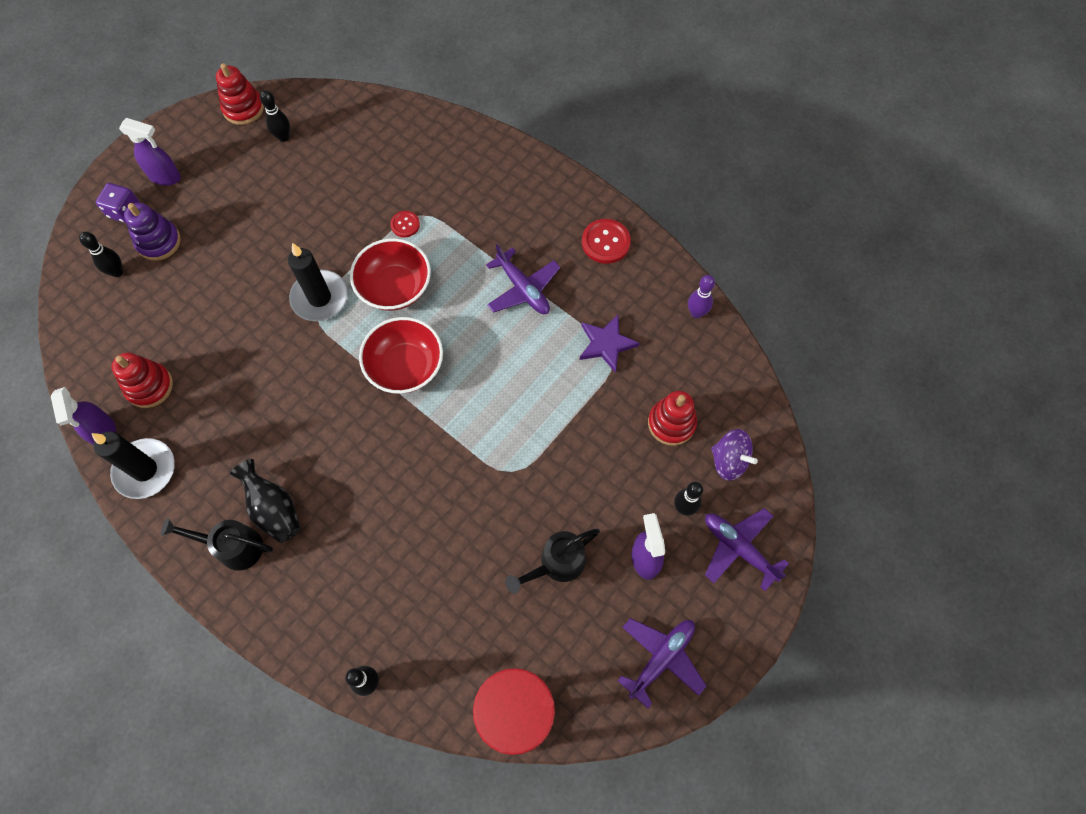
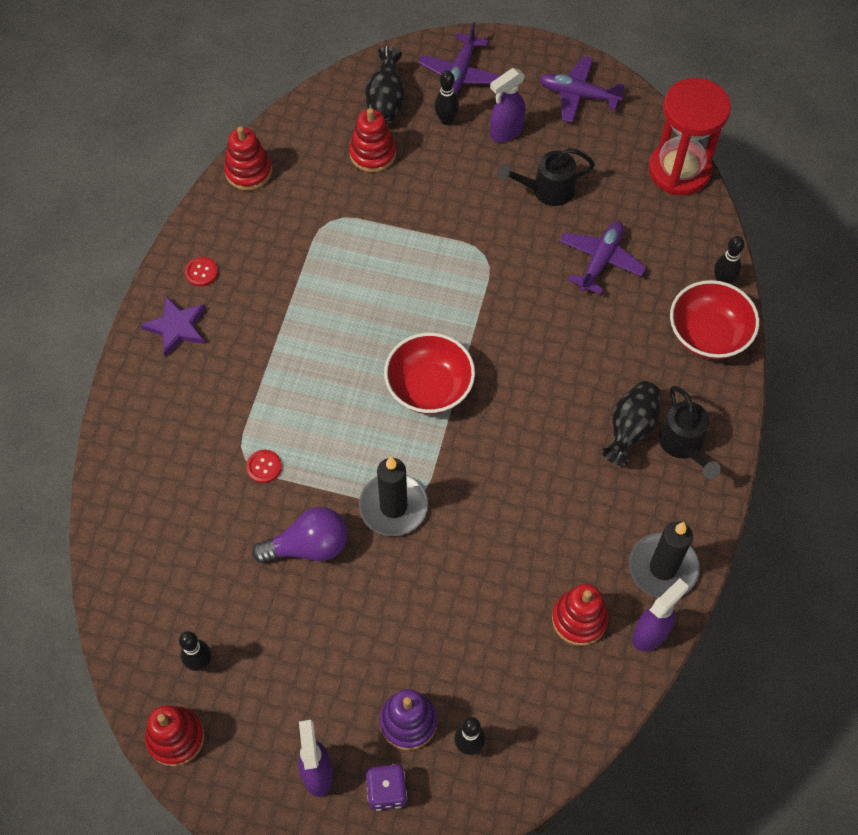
camera: 115 degrees left, 5 degrees down
(324, 230) = (308, 546): none -> purple light bulb
(395, 288) = (346, 439): red bowl -> red bowl (708, 334)
(523, 289) = (291, 322): purple plane -> purple plane (600, 261)
(556, 564) = (546, 190): black watering can -> black watering can turned 135 degrees clockwise
(605, 242) = (201, 272): red button -> red button, size x0.60
(606, 344) = (318, 230): purple star -> purple star (177, 327)
(696, 313) = (248, 171): purple bowling pin -> red stacking toy
(729, 461) = (386, 102): purple spinning top -> black vase

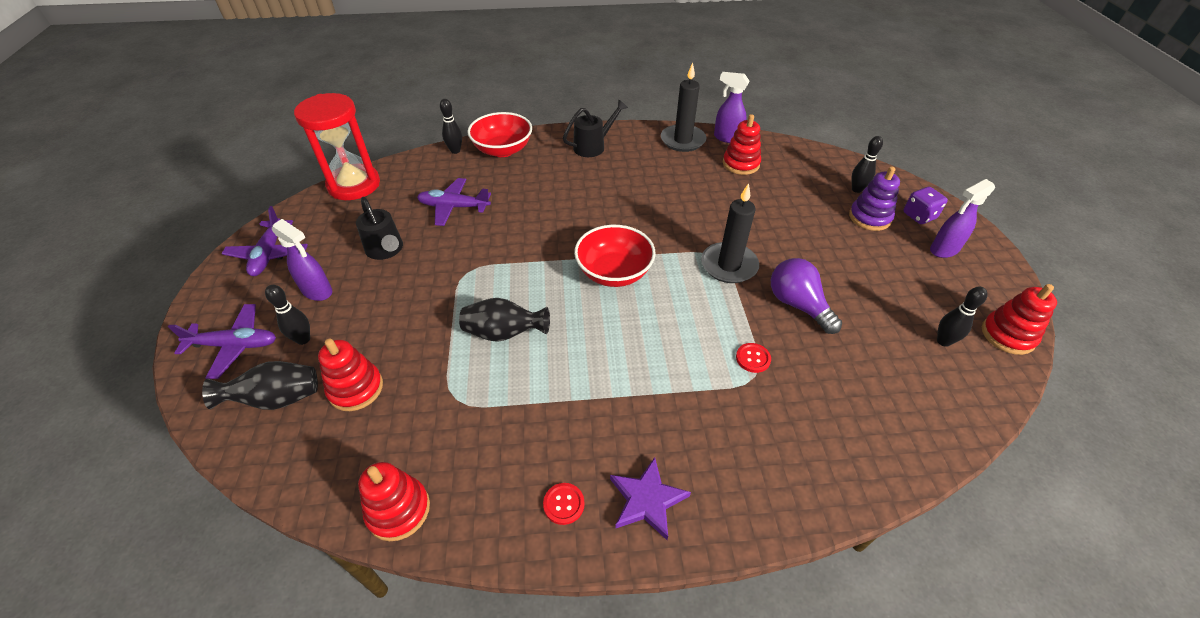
camera: 110 degrees left, 15 degrees down
(630, 429) = (594, 168): black vase -> black vase (504, 333)

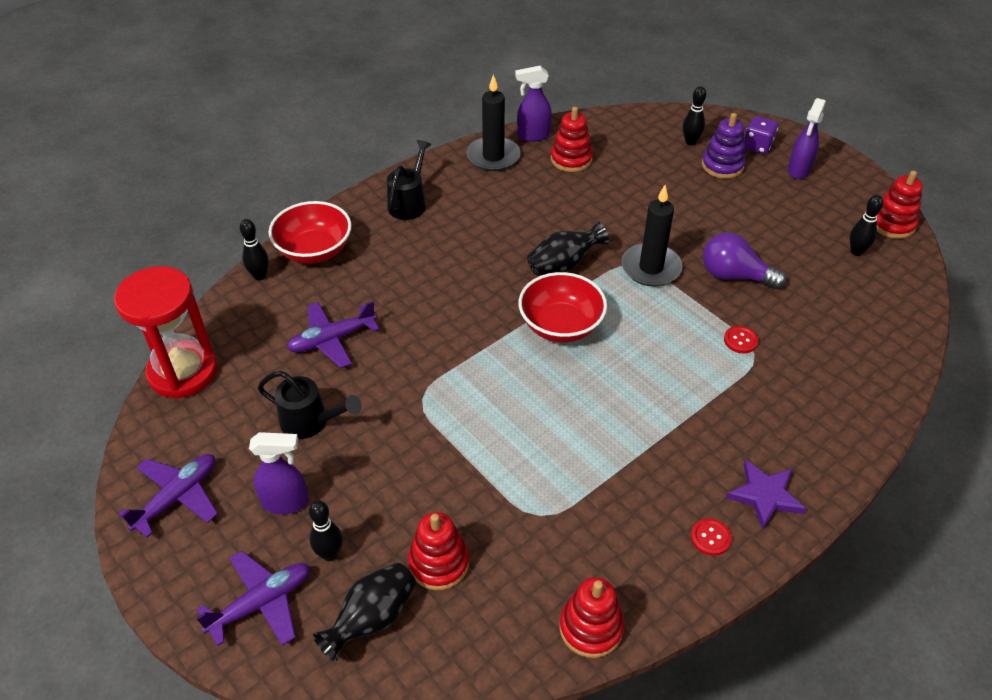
camera: 35 degrees left, 0 degrees up
(269, 254) = (177, 497): purple plane -> purple plane turned 105 degrees counterclockwise
(504, 333) = (520, 435): black vase -> black vase (563, 265)

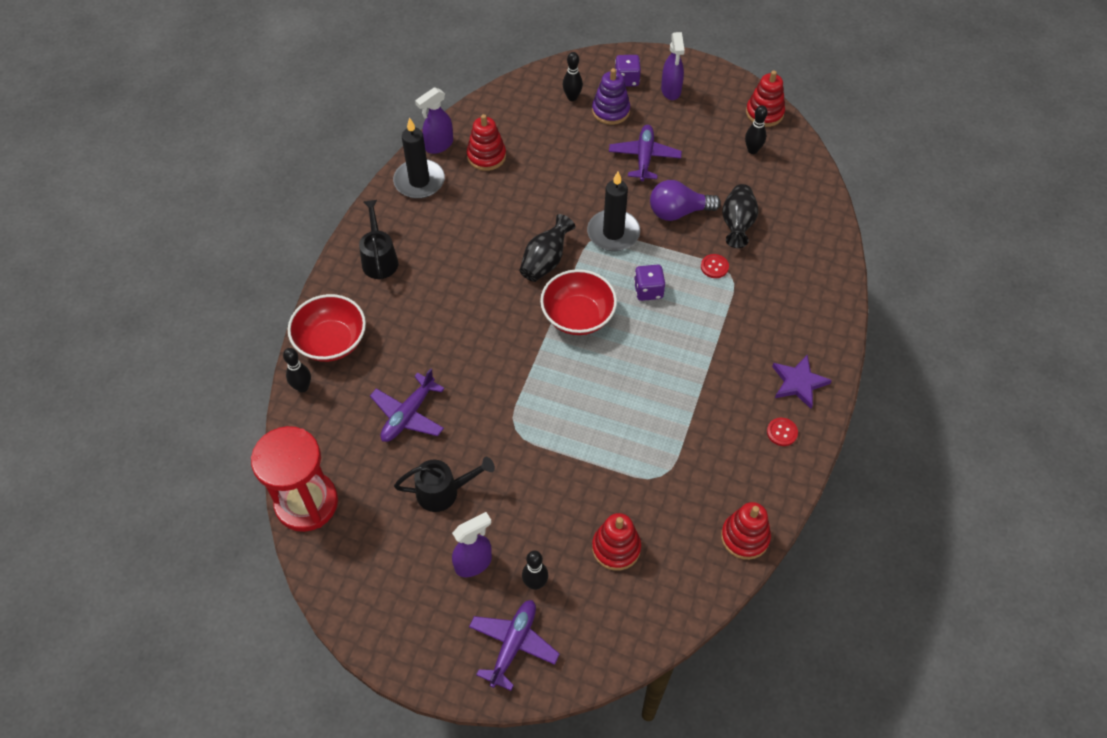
camera: 30 degrees left, 10 degrees up
(177, 497) = (387, 604): purple plane -> purple plane (644, 157)
(372, 619) = (599, 612): black vase -> black vase (737, 224)
(652, 333) = (648, 290): none -> purple dice

